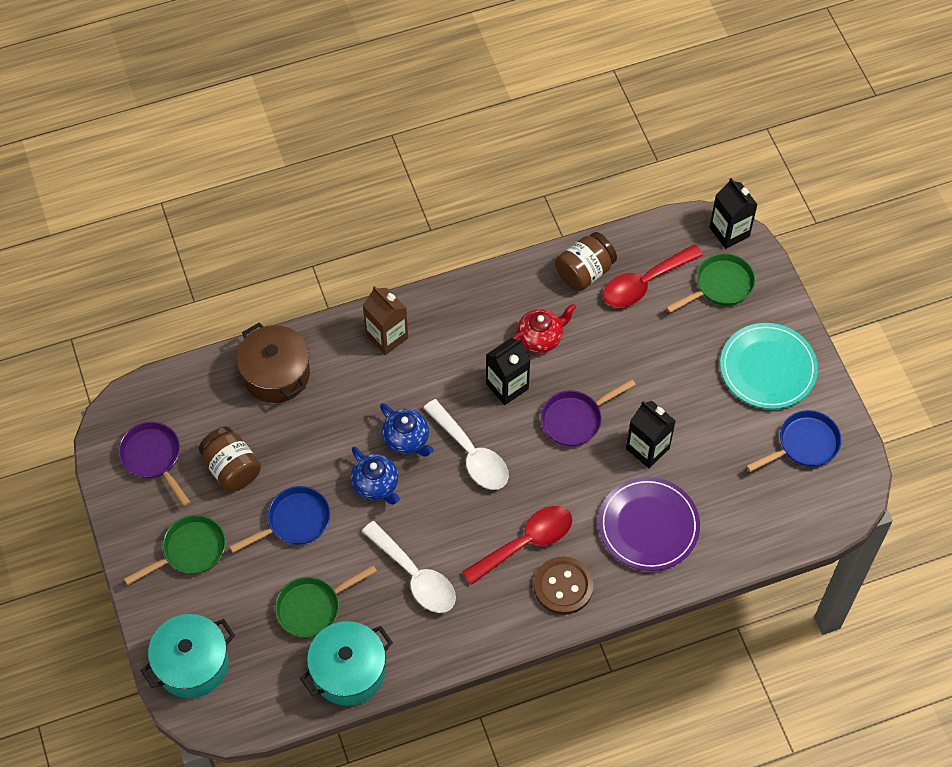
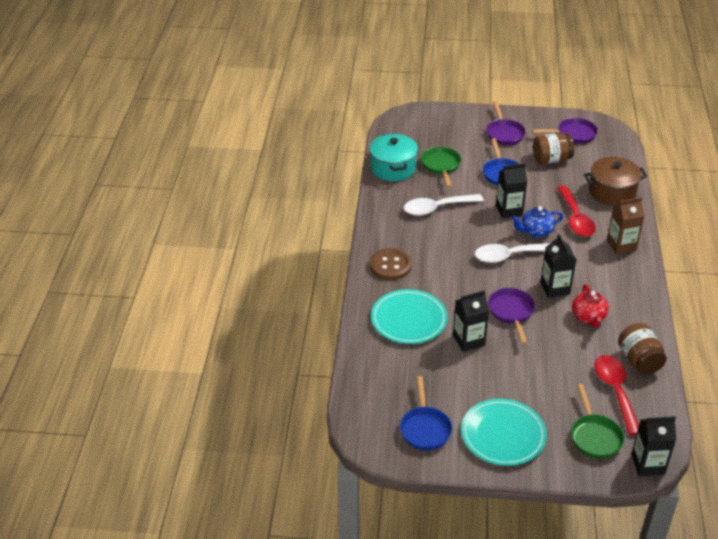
camera: 115 degrees right, 20 degrees down
(190, 551) = (504, 133): green pan -> purple pan
(192, 664) = (434, 119): turquoise pot -> none
(376, 485) = (509, 210): blue teapot -> black carton
(526, 543) = (431, 259): red spoon -> red spoon (575, 218)
(648, 526) = (409, 319): purple plate -> turquoise plate

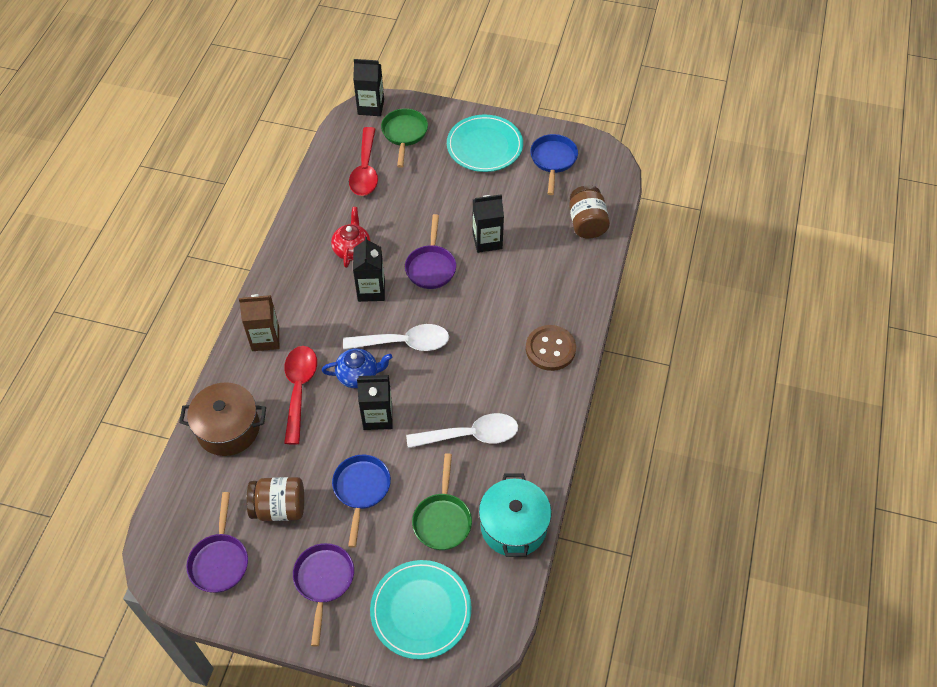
camera: 170 degrees left, 15 degrees up
(409, 319) = (544, 274): turquoise plate -> turquoise plate (421, 610)
(573, 134) = (220, 560): purple pan -> purple pan turned 90 degrees counterclockwise
(639, 360) = (326, 196): brown jar -> brown jar (587, 223)

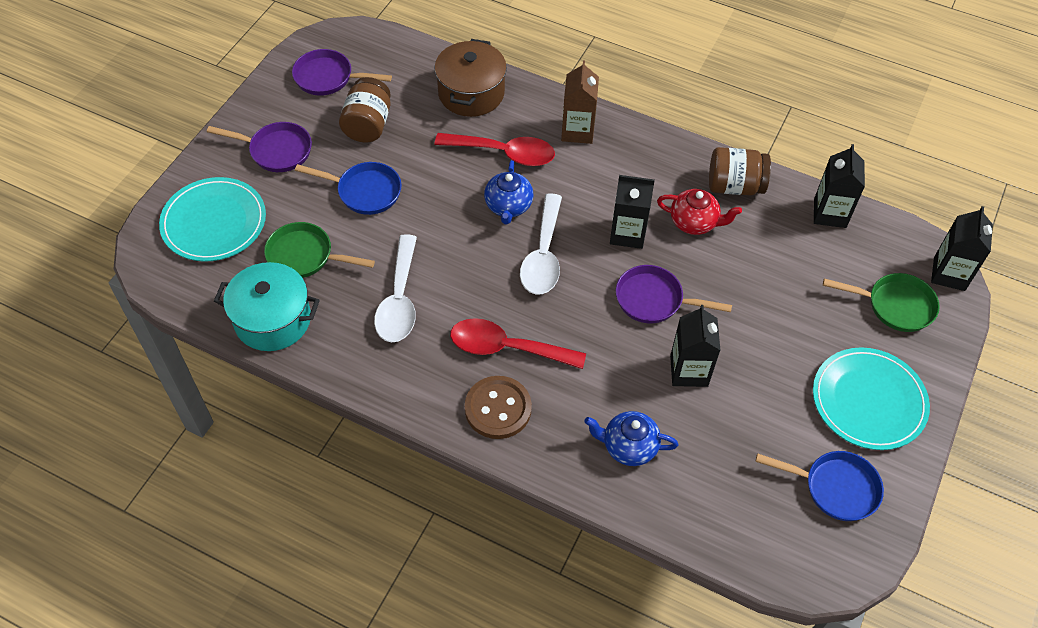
camera: 100 degrees right, 0 degrees up
(365, 170) = (828, 252): red spoon -> red spoon (507, 348)
(377, 417) = (449, 217): black carton -> black carton (830, 213)
(557, 268) = (628, 447): none -> blue teapot
(587, 223) = (705, 505): brown jar -> brown jar (734, 186)

